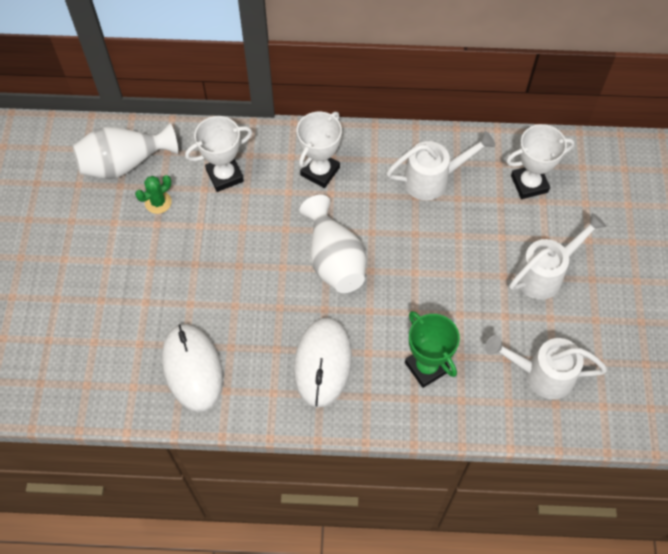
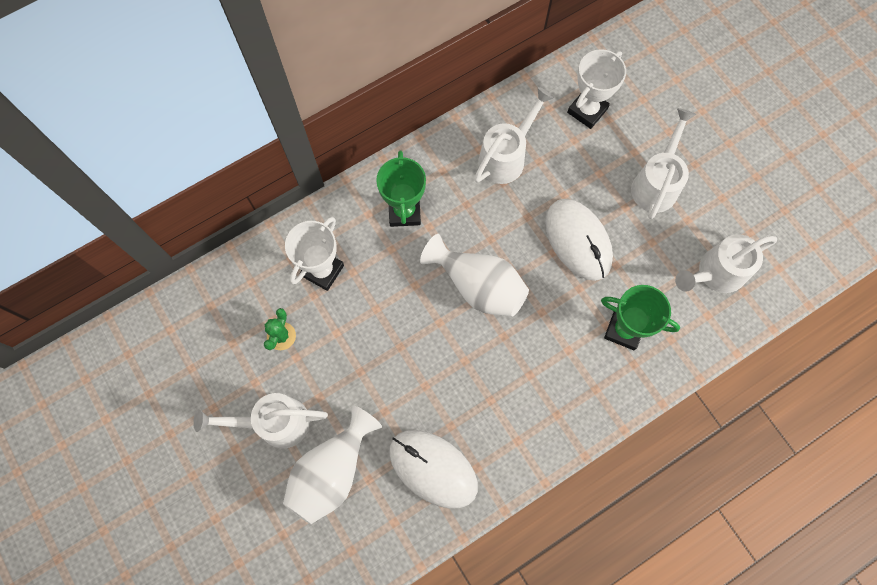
camera: 35 degrees left, 10 degrees up
(105, 259) = (275, 423): none -> white watering can
(125, 163) = (220, 319): white vase -> white vase (332, 471)
(320, 171) = (404, 211): white trophy -> green trophy
(322, 363) = (538, 385): white mouse -> white mouse (578, 240)

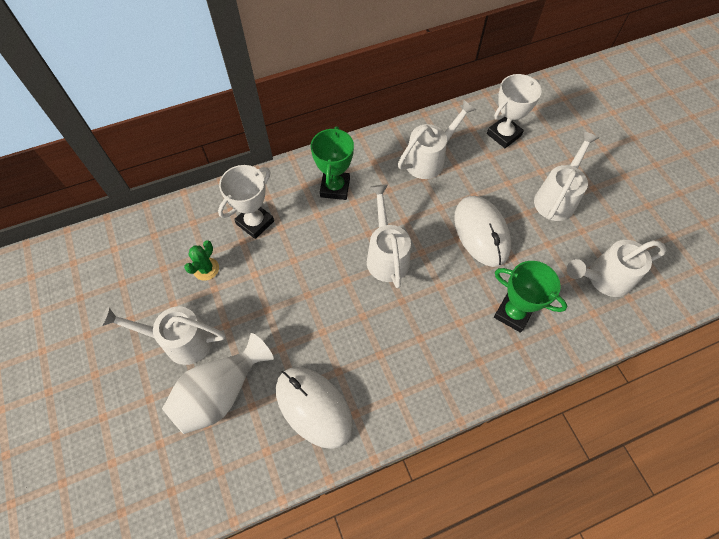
camera: 10 degrees right, 10 degrees down
(478, 286) = (386, 255): white vase -> white watering can

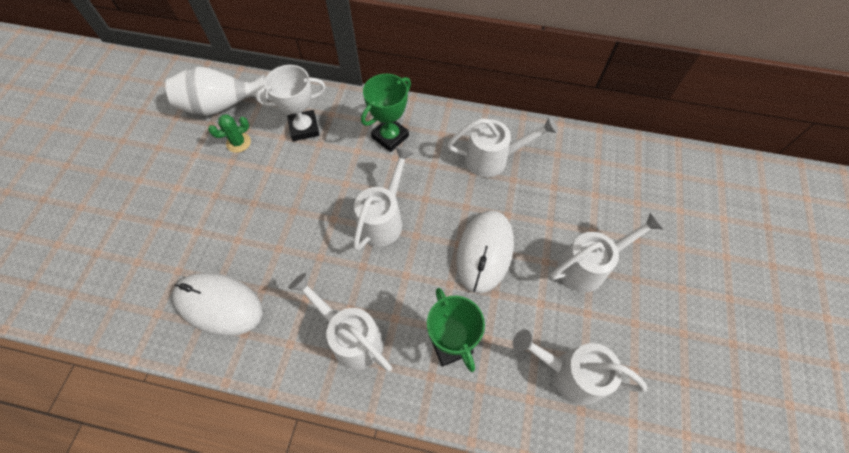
camera: 35 degrees right, 0 degrees up
(180, 341) = (174, 186): white watering can -> white watering can (351, 337)
(220, 392) = (166, 244): white vase -> white vase (222, 106)
(314, 407) = (219, 304): white mouse -> white mouse turned 60 degrees counterclockwise
(504, 135) = (584, 176): white trophy -> none

